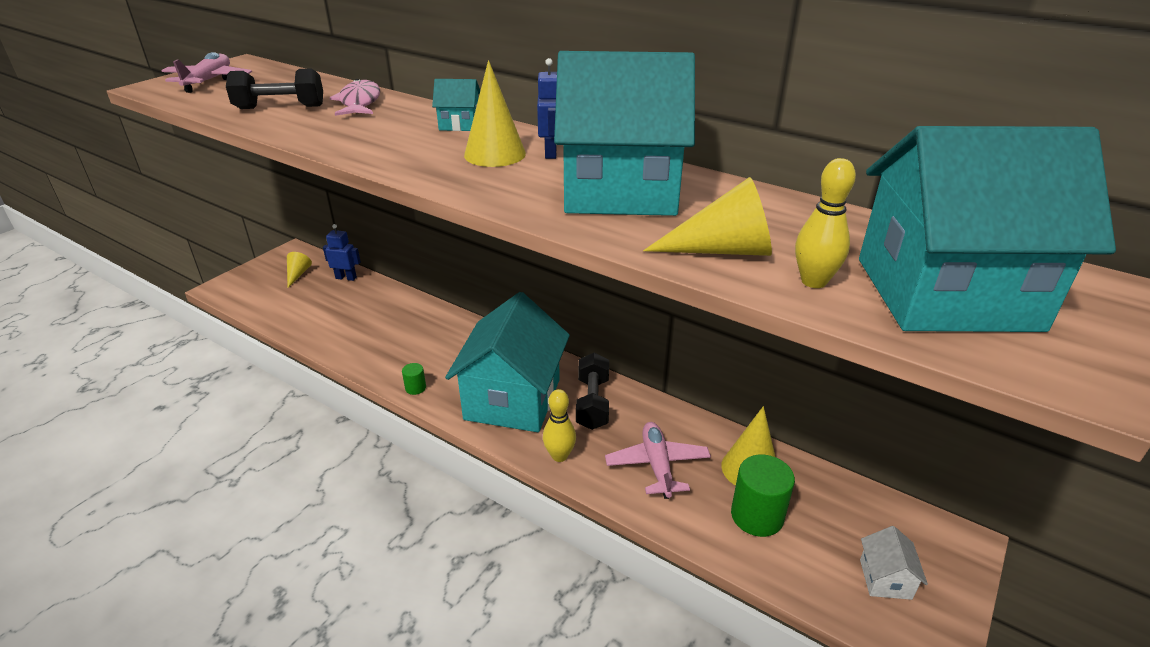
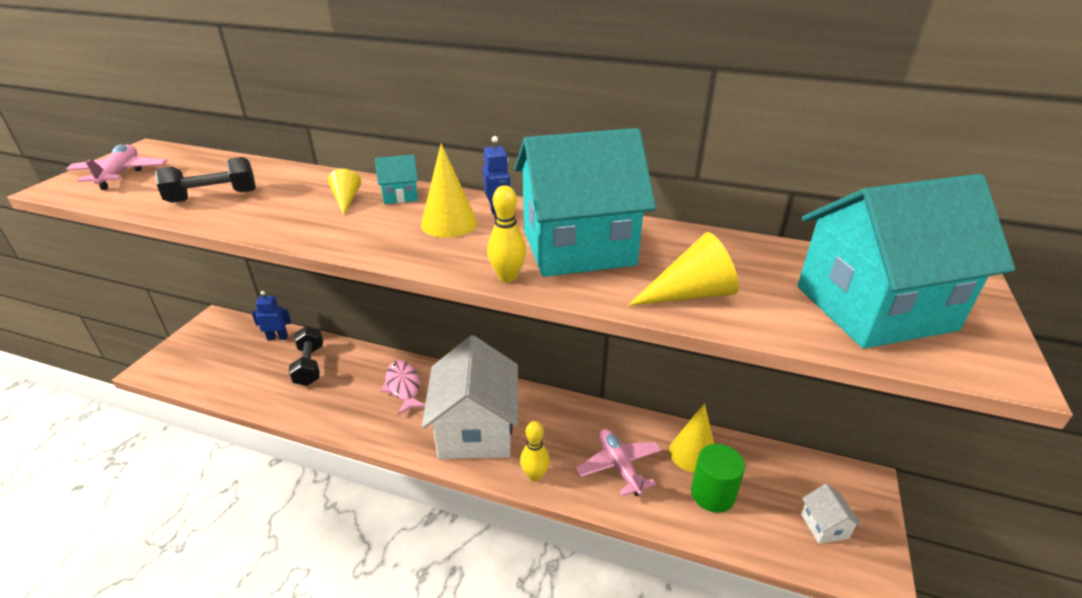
camera: 15 degrees left, 0 degrees up
(298, 274) = (227, 342): yellow cone -> yellow cone (346, 200)
(359, 102) = (291, 182): pink fish -> pink fish (403, 387)
(415, 388) = (383, 436): green cylinder -> none
(512, 399) = (475, 430): turquoise house -> white house
(592, 403) = (546, 420): black dumbbell -> black dumbbell (310, 365)
(813, 281) = (775, 313): yellow bowling pin -> yellow bowling pin (507, 277)

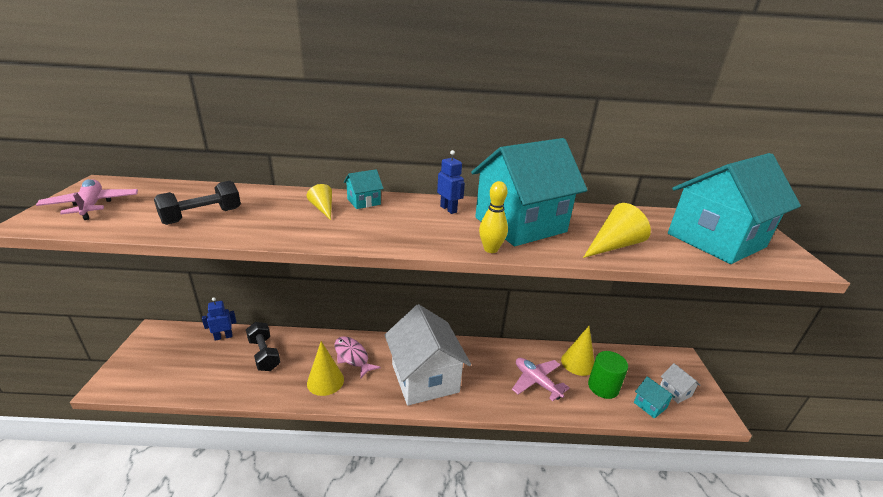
camera: 20 degrees left, 5 degrees down
(449, 223) = (417, 218): yellow cone -> yellow cone (325, 381)
(535, 475) = (484, 401): yellow bowling pin -> none
(771, 536) = (650, 405): none -> turquoise house

